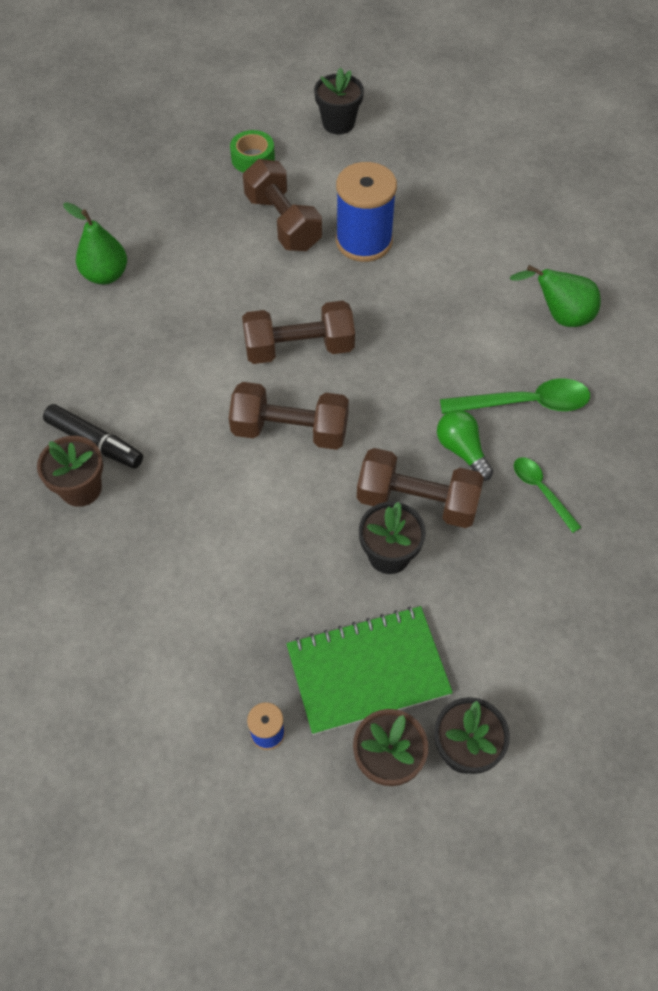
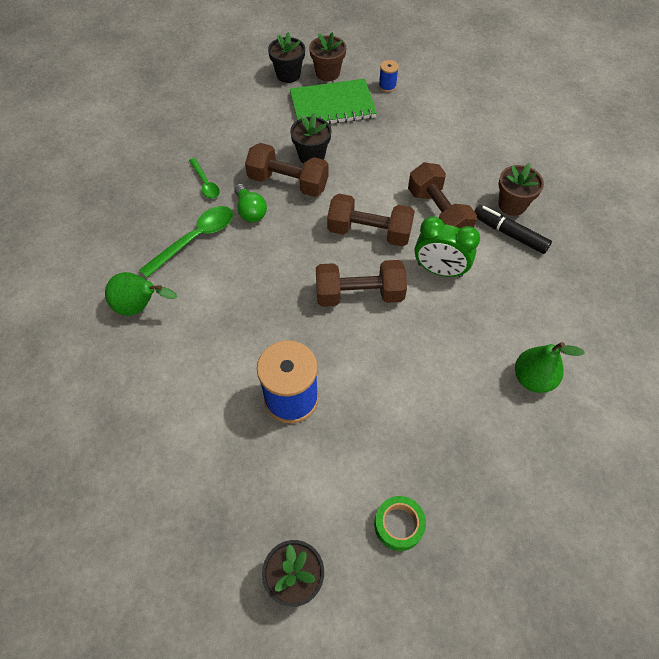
camera: 175 degrees left, 0 degrees up
(197, 385) = (439, 270): none -> green clock
(283, 222) = (368, 428): brown dumbbell -> brown dumbbell (438, 214)
(525, 403) = (195, 239): green spoon -> green spoon turned 135 degrees clockwise

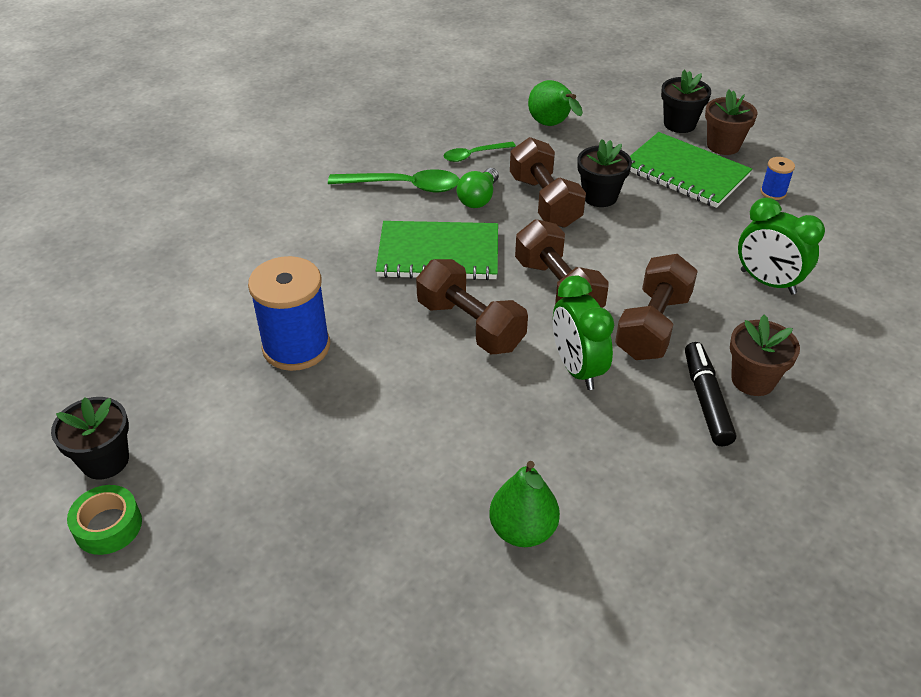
camera: 50 degrees right, 15 degrees down
(140, 307) = (295, 199): green pear -> green pear (552, 125)
(205, 183) = (474, 155): green spoon -> green spoon turned 45 degrees clockwise
(280, 266) = (438, 254): none -> green notebook
(398, 525) = (225, 508): green tape -> green tape (108, 526)
(451, 144) = (767, 282): none -> green clock

